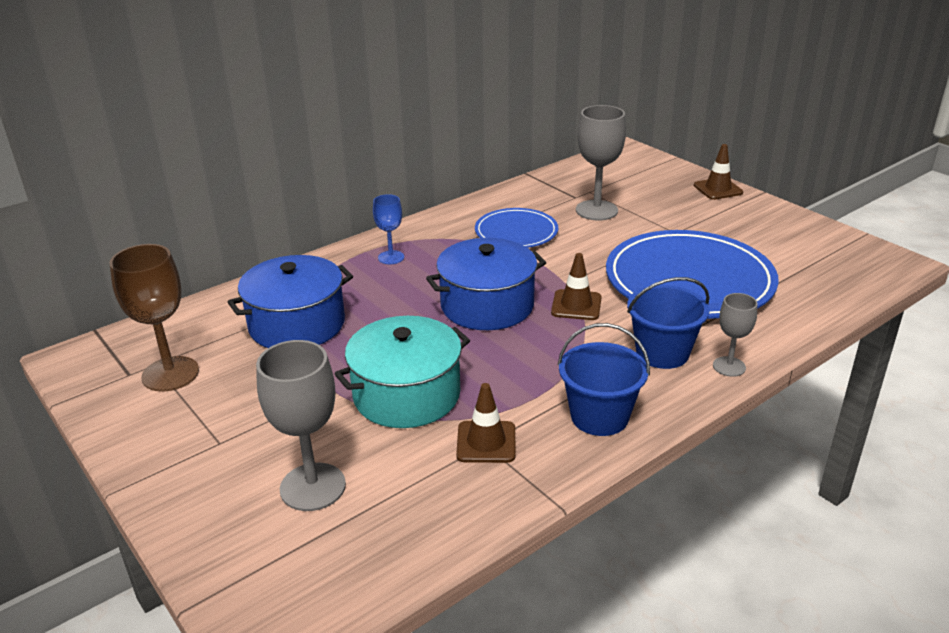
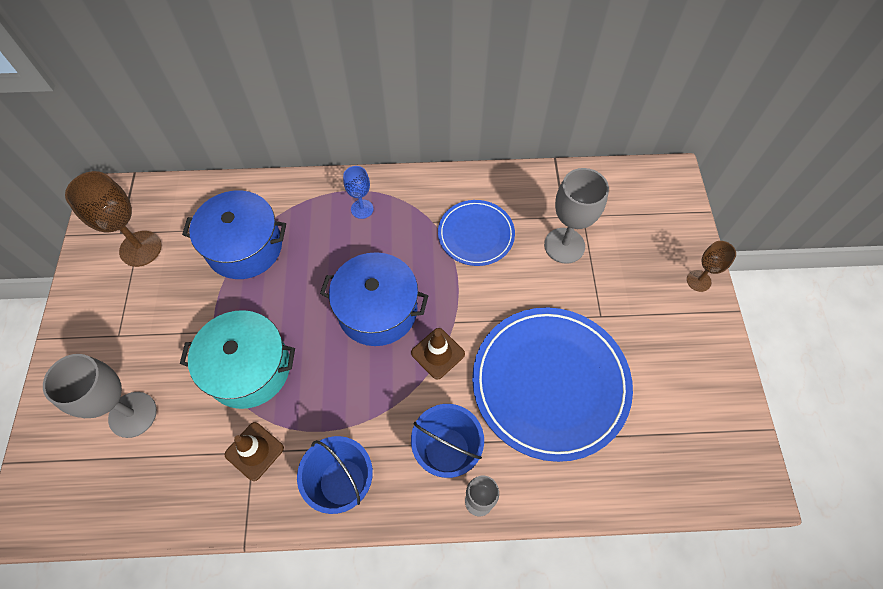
camera: 35 degrees right, 30 degrees up
(718, 189) = (698, 281): brown traffic cone -> brown goblet

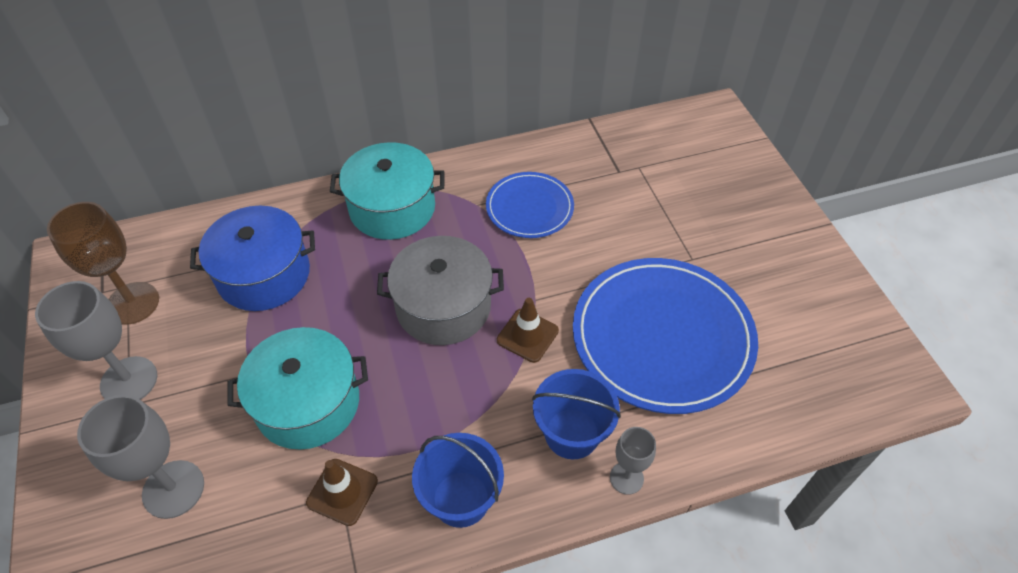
camera: 15 degrees left, 10 degrees down
(362, 209) = (392, 208): blue goblet -> turquoise pot
(377, 310) = (443, 306): blue pot -> grey pot
(564, 245) = (629, 199): grey goblet -> grey goblet (129, 381)
(698, 281) = (780, 203): brown goblet -> none

